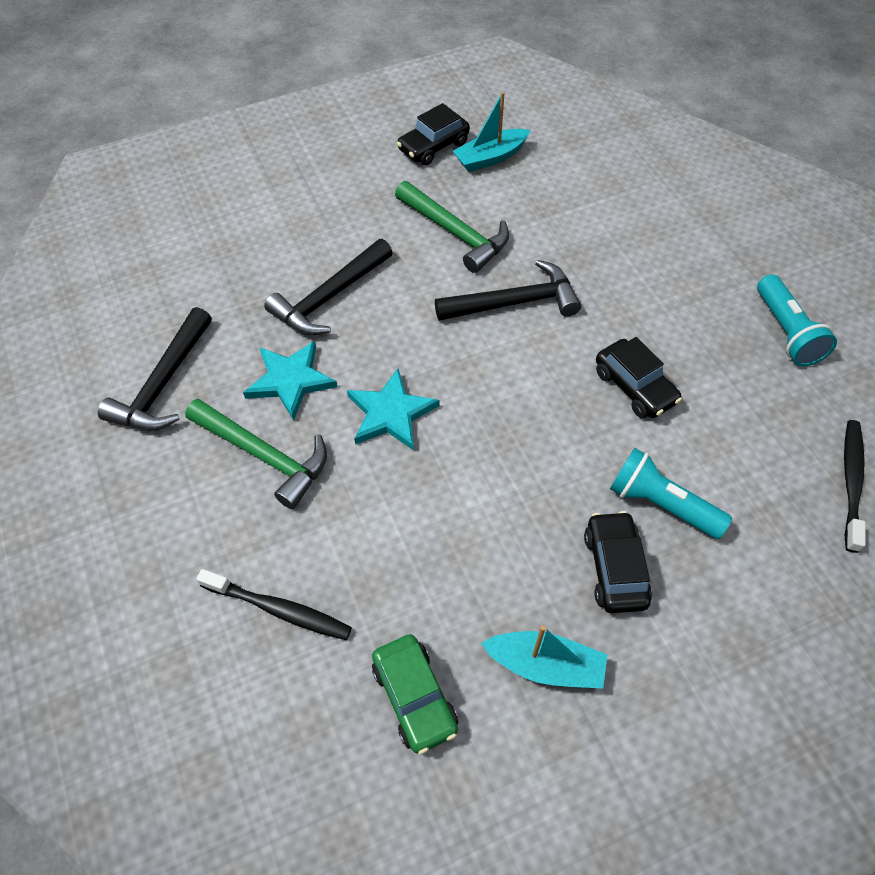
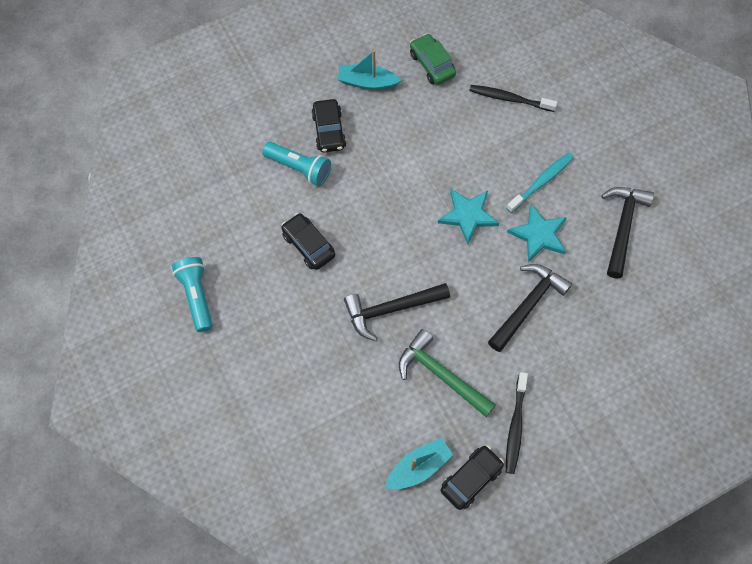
camera: 175 degrees right, 10 degrees up
(265, 456) = (541, 182): green hammer -> turquoise toothbrush
(851, 482) = (183, 189): black toothbrush -> black toothbrush (515, 426)

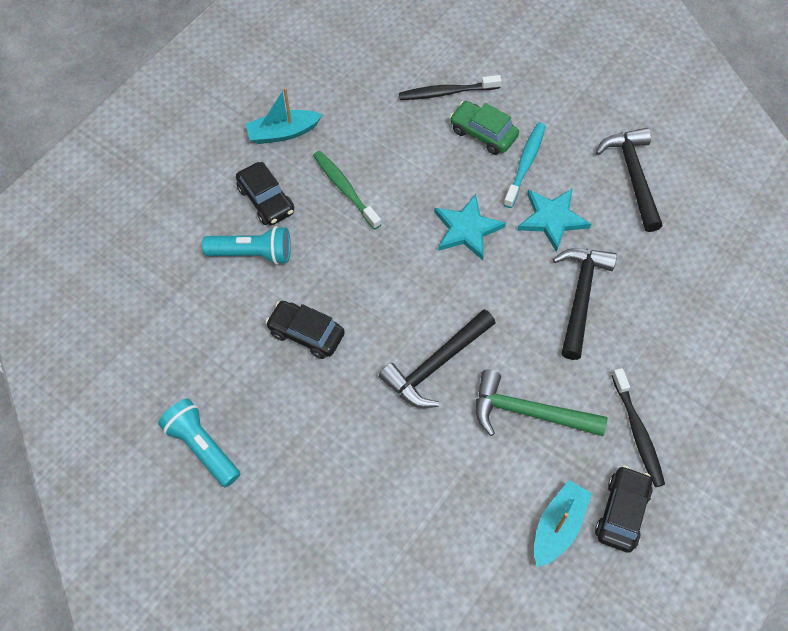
camera: 25 degrees left, 5 degrees down
(391, 146) = (345, 189): none -> green toothbrush
(432, 64) = (345, 88): green car -> green car (483, 133)

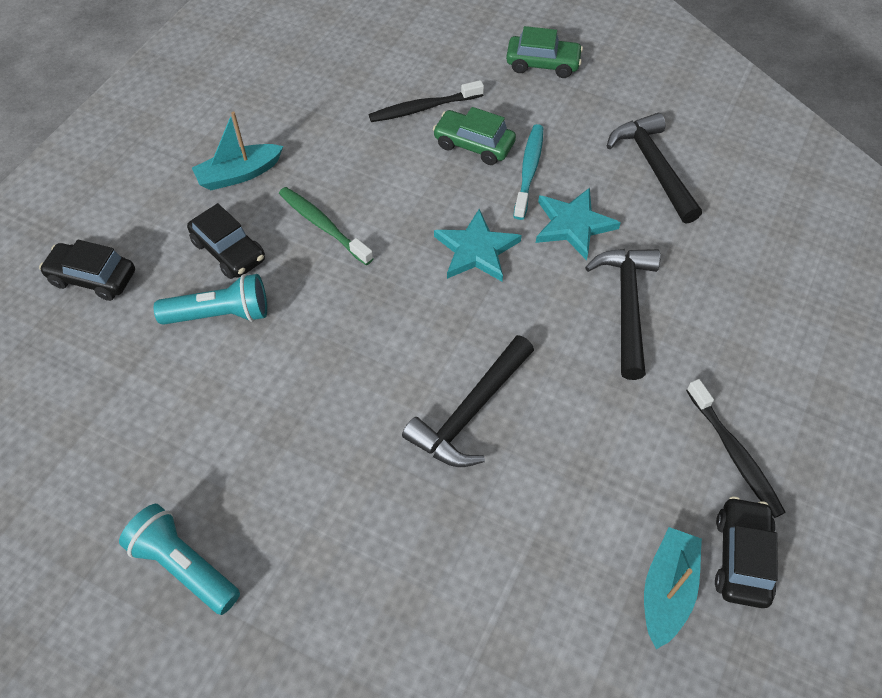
camera: 10 degrees left, 5 degrees down
(306, 333) = (301, 399): black car -> black car (93, 278)
(528, 412) = (596, 451): green hammer -> none
(558, 64) = (542, 64): none -> green car

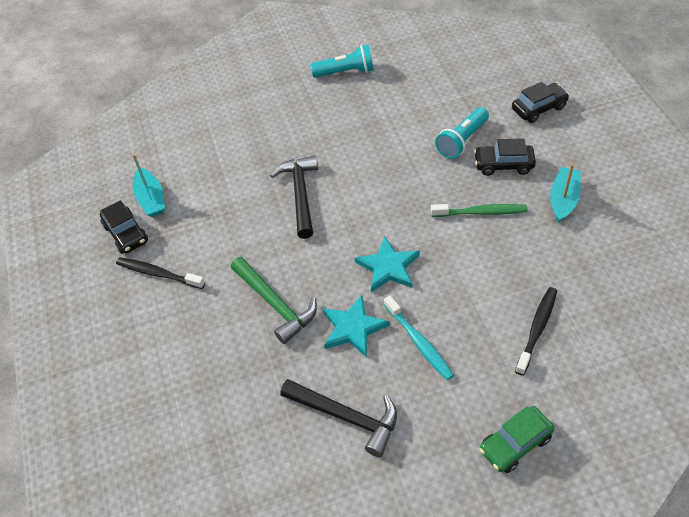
camera: 140 degrees right, 5 degrees down
(474, 145) = (473, 330): green car -> none
(626, 305) = (275, 304): black hammer -> green hammer

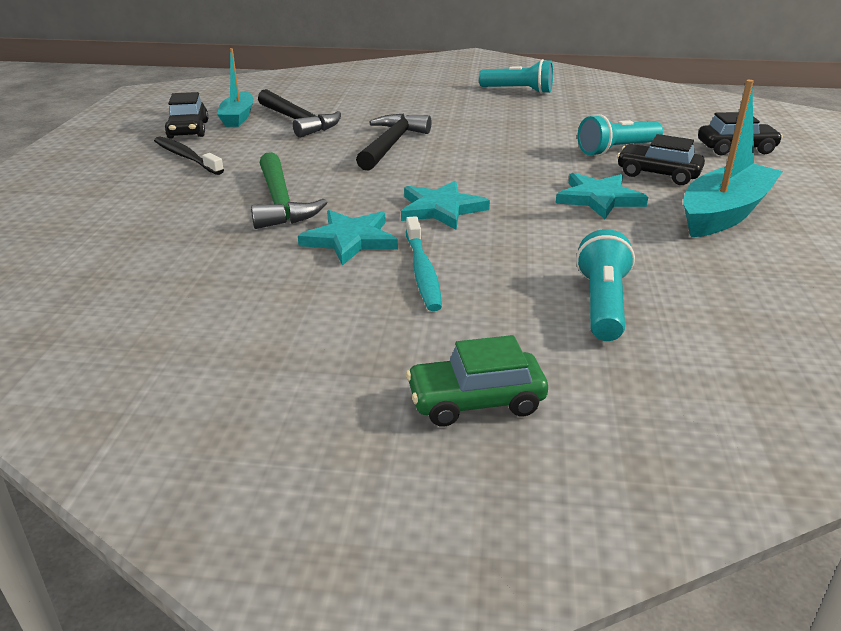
camera: 20 degrees right, 20 degrees down
(347, 417) = (263, 304): black hammer -> black hammer (298, 121)
(481, 212) = (599, 199): green toothbrush -> turquoise star
(537, 329) = (602, 304): black toothbrush -> turquoise flashlight
(563, 199) = (724, 213): turquoise boat -> turquoise boat, size x1.57

